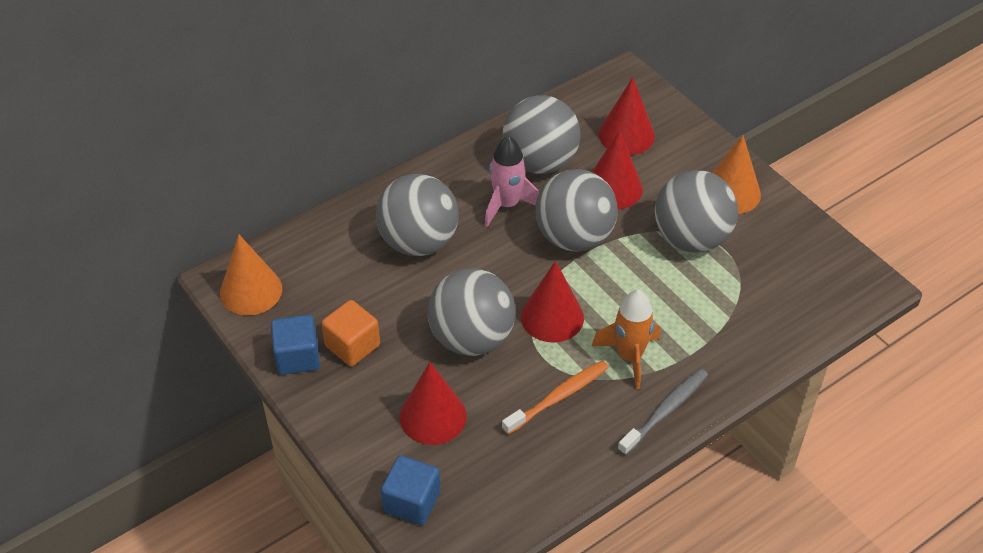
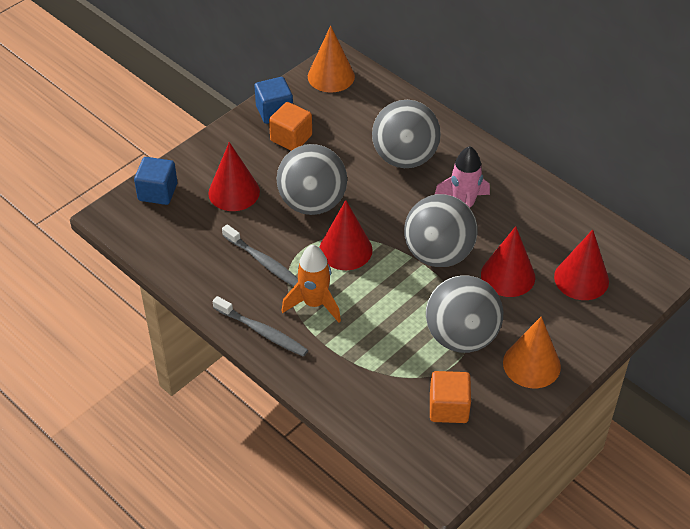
camera: 80 degrees right, 0 degrees up
(540, 162) = (523, 221): grey ball -> none
(558, 397) = (264, 262): orange toothbrush -> grey toothbrush
(781, 264) = (448, 407): none -> orange cube

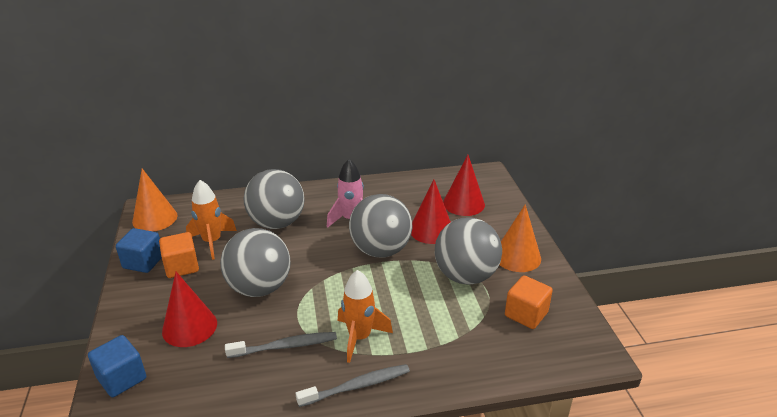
camera: 55 degrees left, 15 degrees down
(338, 134) = (212, 242): none -> orange rocket
(345, 249) = (325, 293): red cone -> none

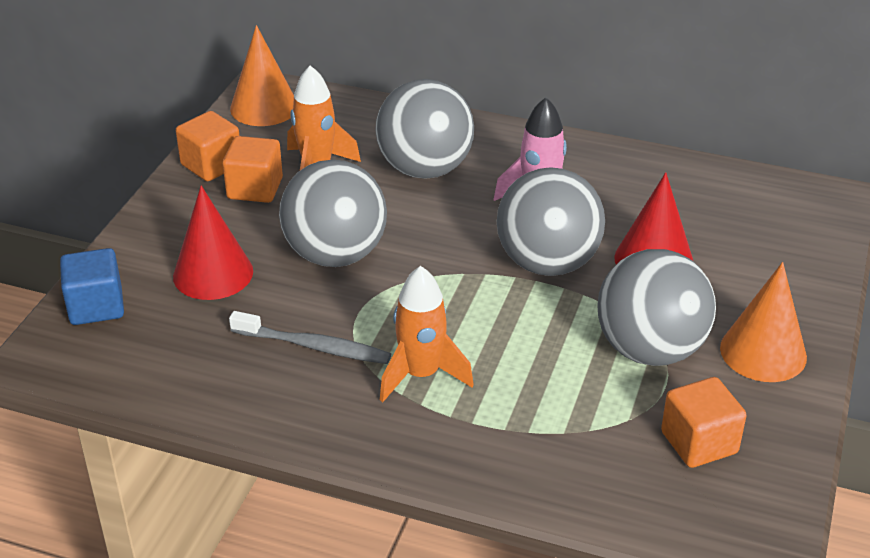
camera: 30 degrees right, 5 degrees up
(143, 262) = (211, 165): blue cube -> orange cube
(357, 386) = (369, 436): grey toothbrush -> none
(463, 203) = (745, 236): red cone -> none

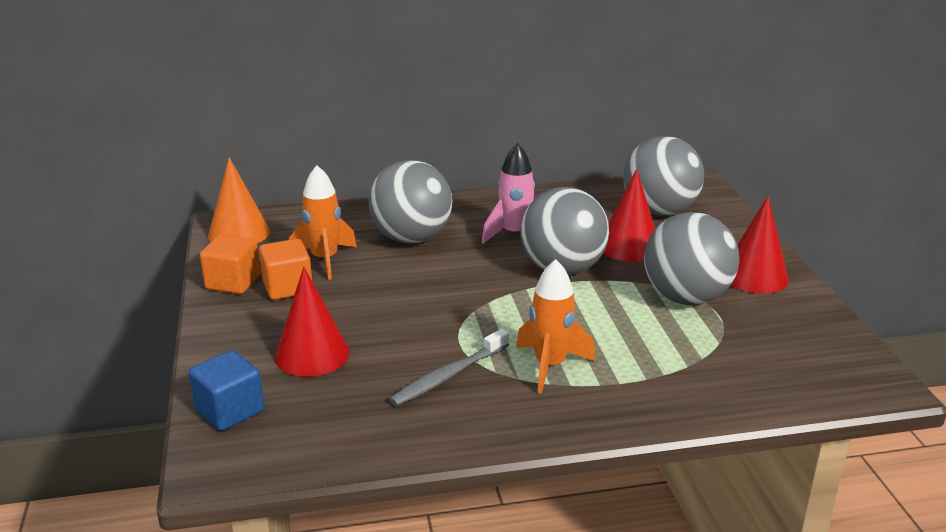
camera: 30 degrees left, 10 degrees down
(314, 346) = (448, 375): grey toothbrush -> grey toothbrush turned 150 degrees clockwise
(335, 255) = (401, 311): grey ball -> grey ball (659, 211)
(699, 442) = (777, 340): orange cube -> none
(763, 352) = (754, 276): orange cone -> red cone

